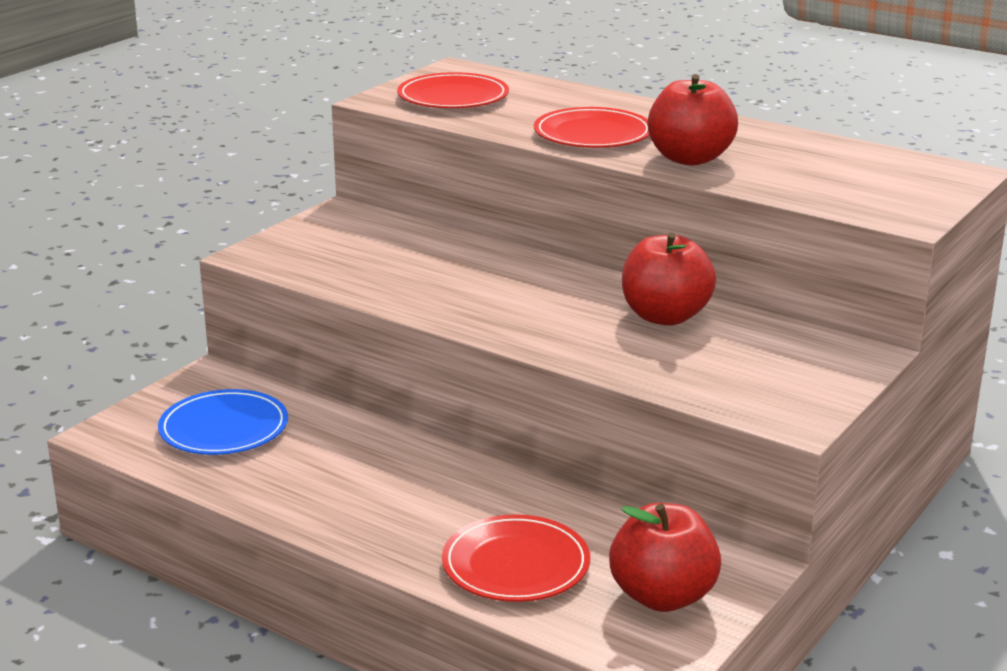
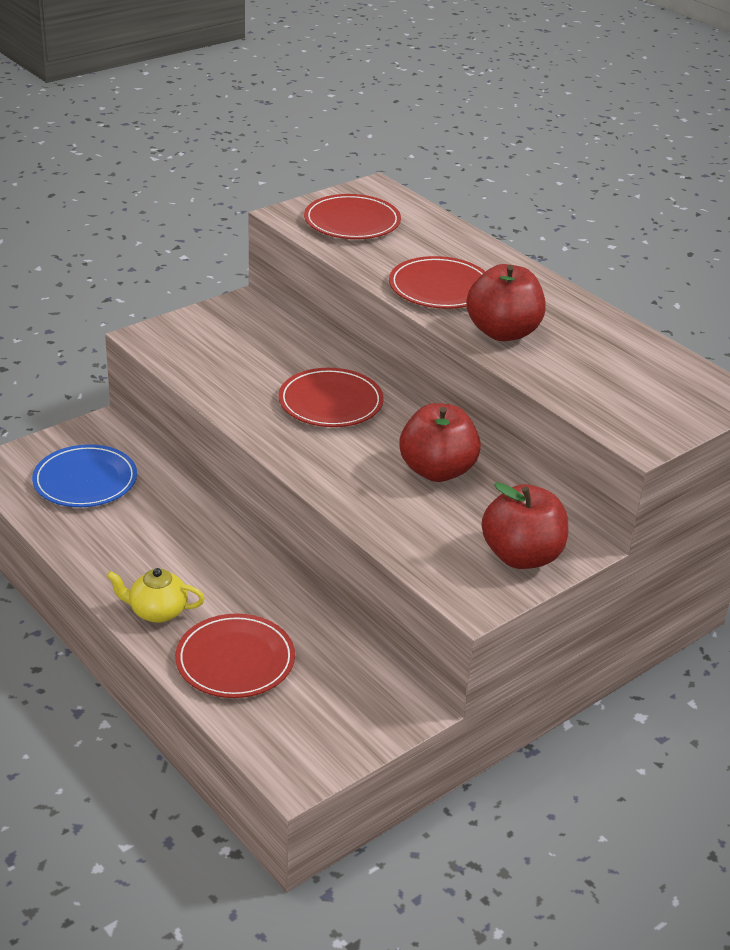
camera: 15 degrees right, 10 degrees up
(392, 536) = (157, 611): none -> yellow teapot
(504, 278) = (330, 402): none -> red plate
(663, 596) = (330, 718): red apple -> red apple (522, 556)

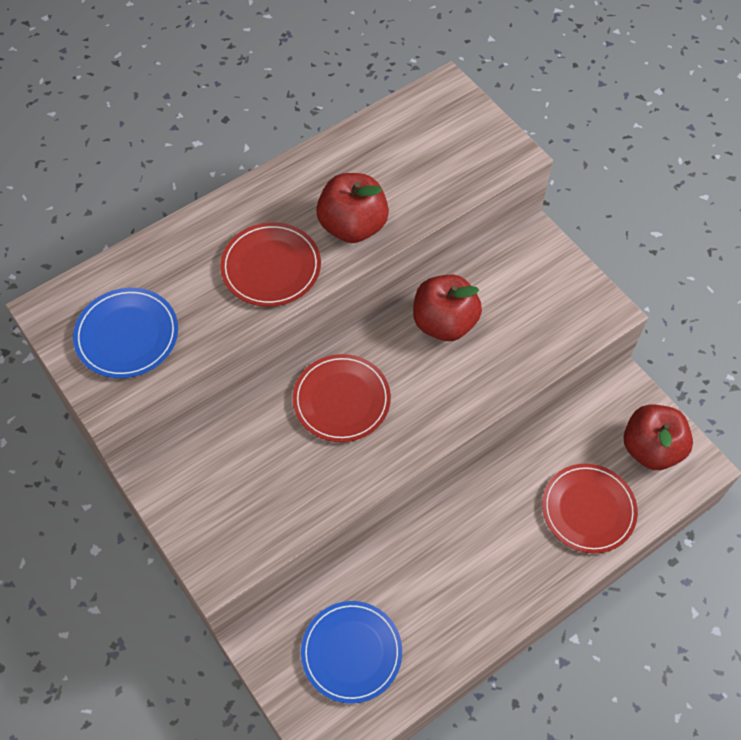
camera: 85 degrees left, 25 degrees up
(157, 611) = (536, 573): yellow teapot -> none
(352, 221) = (127, 335): red plate -> blue plate
(522, 556) = (551, 276): red apple -> red apple (651, 448)

